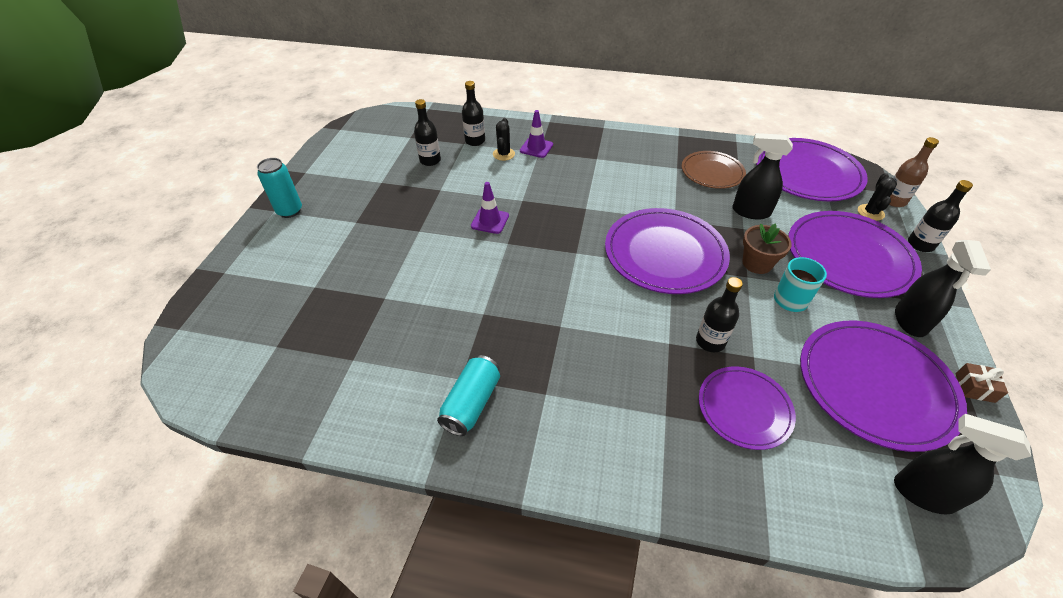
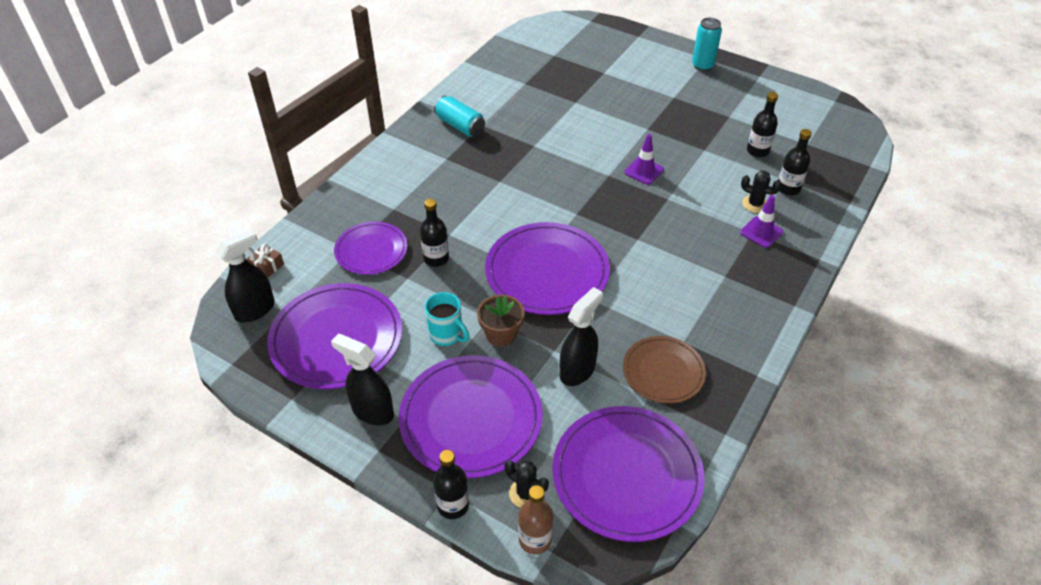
camera: 110 degrees right, 0 degrees up
(974, 387) = (290, 406): brown gift -> brown gift (267, 266)

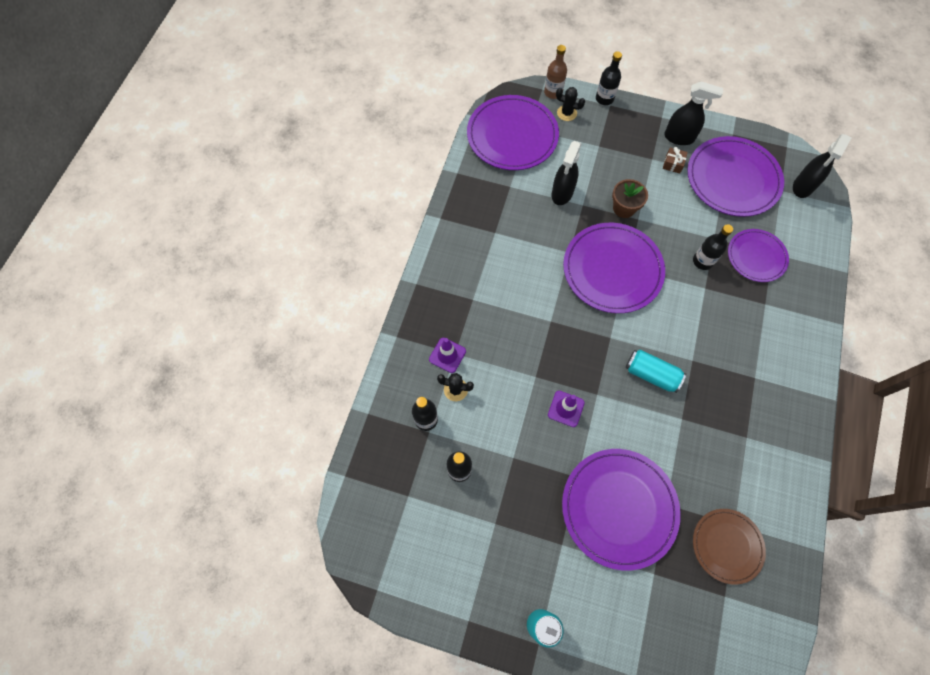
camera: 165 degrees right, 20 degrees up
(267, 266) = (823, 223): brown gift -> brown gift (673, 164)
(447, 335) = (661, 199): turquoise mug -> none
(460, 126) = (767, 430): turquoise can -> turquoise can (651, 374)
(471, 418) = (617, 147): purple plate -> purple plate (619, 508)
(663, 371) = (504, 206): brown plate -> brown plate (727, 545)

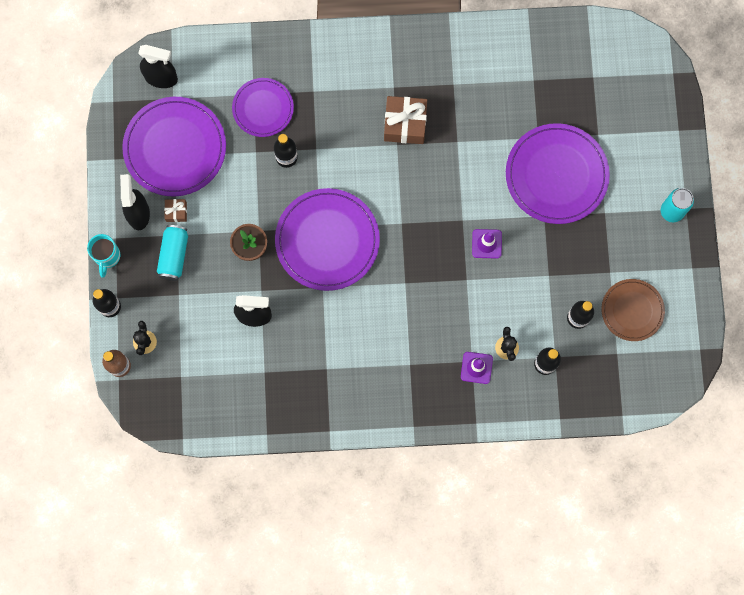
camera: 110 degrees left, 10 degrees up
(512, 135) = (196, 392): purple plate -> none
(647, 107) = (107, 257): none -> turquoise mug
(651, 374) = (425, 177): turquoise can -> turquoise can (174, 255)
(712, 375) = (405, 124): none -> brown gift
(727, 545) = (553, 83): brown plate -> brown plate (632, 310)

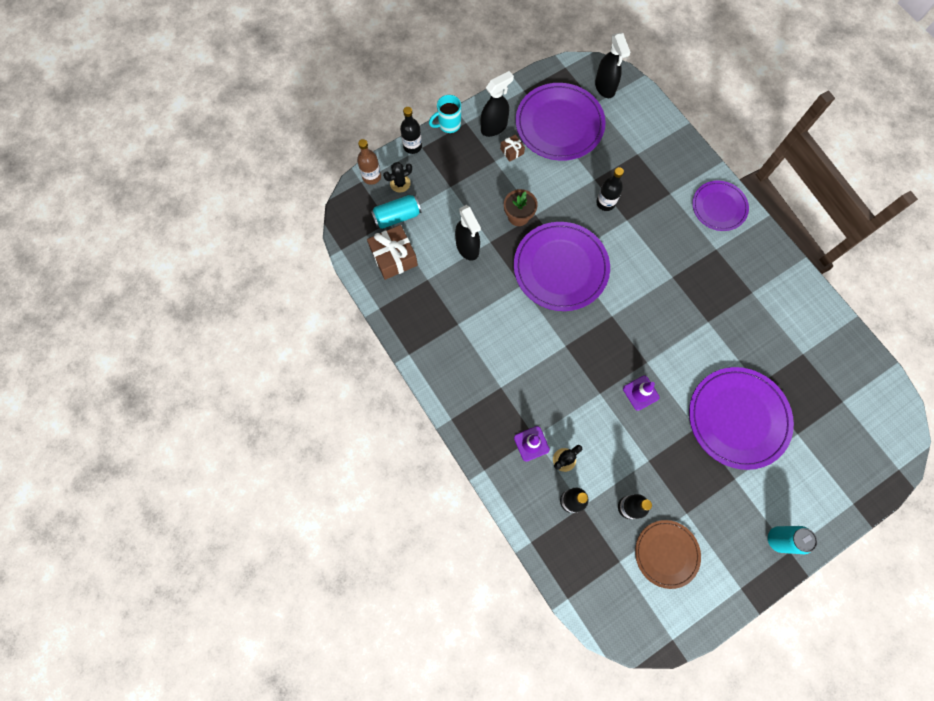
camera: 60 degrees right, 5 degrees down
(174, 255) = (478, 167): turquoise can -> turquoise can (397, 217)
(263, 108) = (631, 166): purple plate -> purple plate (719, 207)
(405, 124) = (693, 274): brown gift -> brown gift (394, 257)

